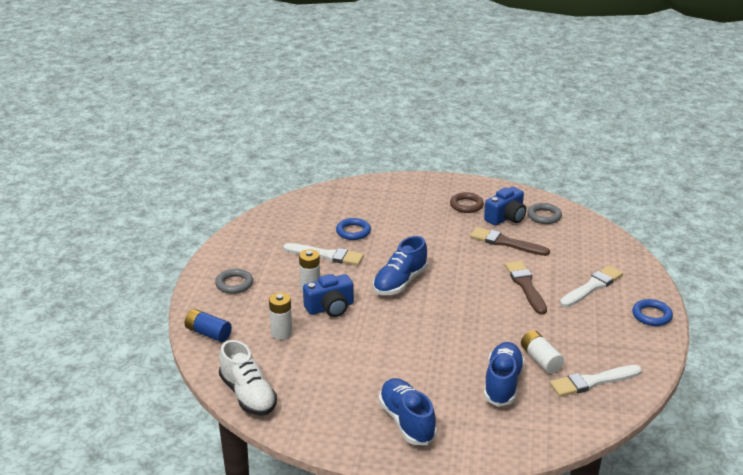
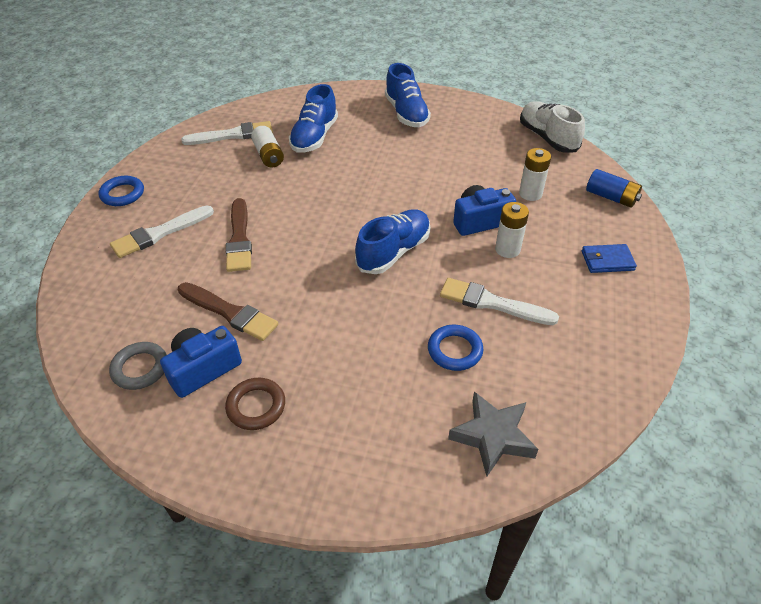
camera: 175 degrees left, 15 degrees up
(234, 284) = (607, 261): grey ring -> blue wallet
(333, 201) = (493, 436): none -> grey star

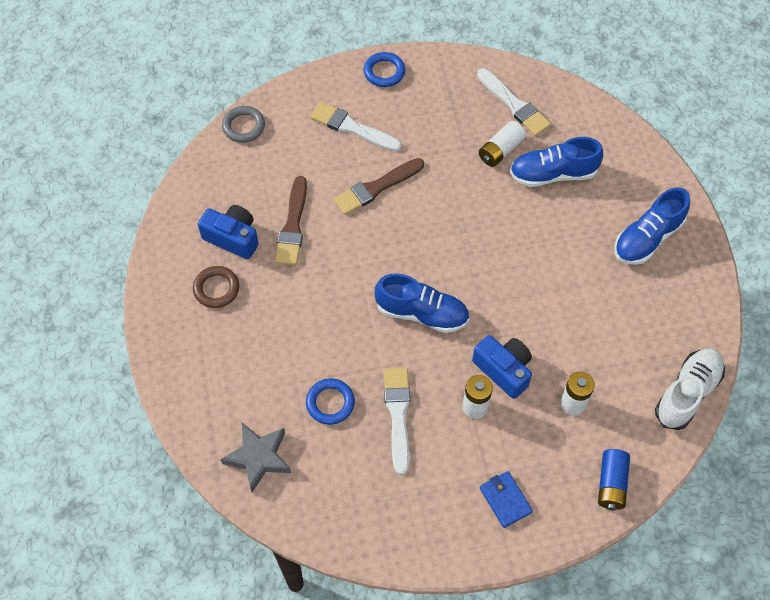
camera: 65 degrees right, 15 degrees up
(140, 368) = (215, 198): grey ring -> grey ring (243, 126)

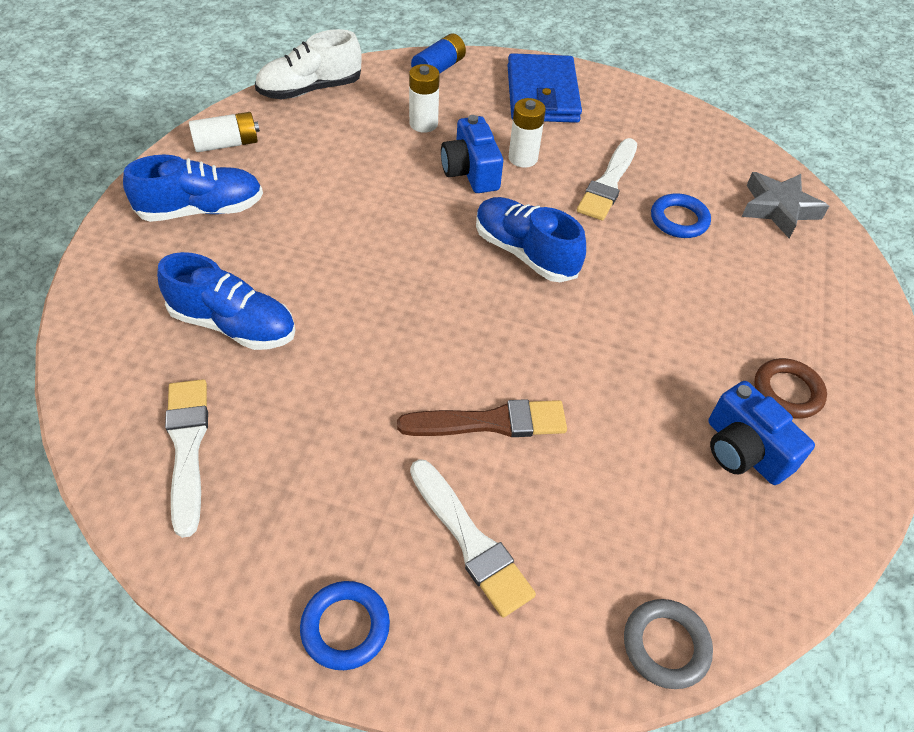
camera: 155 degrees left, 10 degrees down
(293, 225) = (644, 426): brown brush -> none
(501, 150) = (272, 389): white battery -> white battery (227, 144)
(505, 500) = (542, 94): blue wallet -> blue wallet, size x1.95

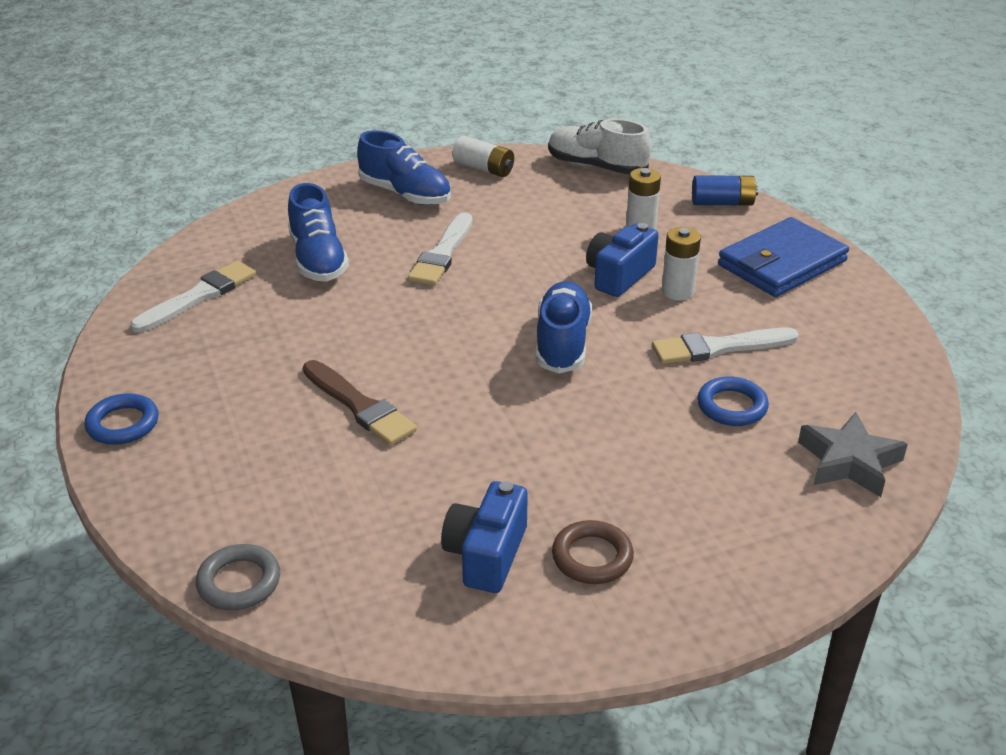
camera: 55 degrees right, 15 degrees down
(470, 541) = (241, 445): white brush -> white brush (442, 254)

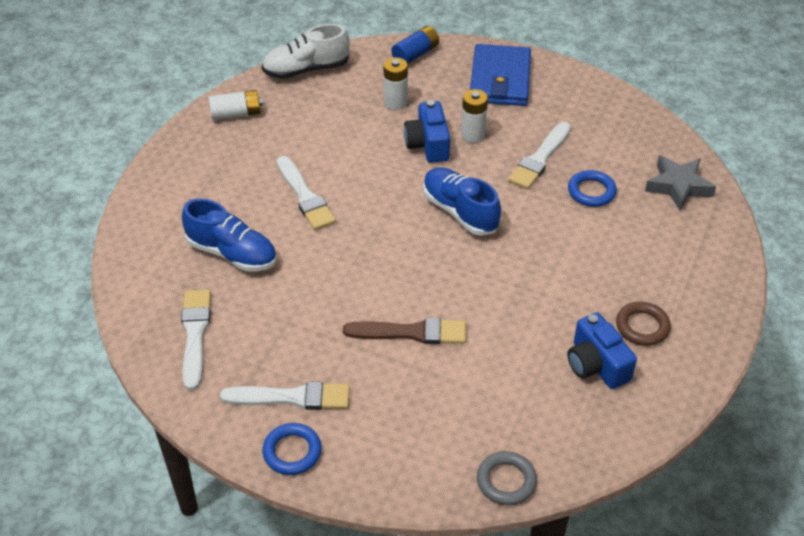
camera: 45 degrees left, 10 degrees up
(188, 386) = (292, 397): none -> white brush
(405, 194) = (213, 166): blue shoe -> none

